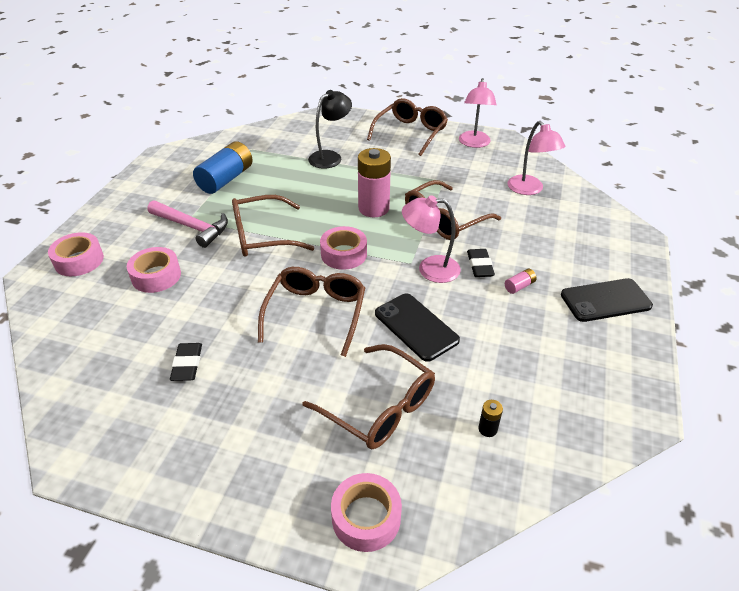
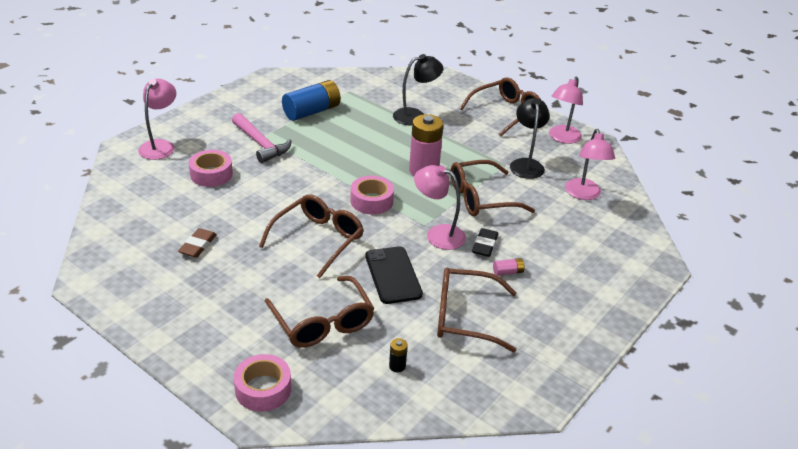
camera: 20 degrees right, 5 degrees down
(79, 260) = (160, 146): pink tape -> pink lamp
(187, 364) = (198, 245): black eraser -> brown eraser
(262, 236) = (313, 167): brown glasses -> brown glasses (465, 317)
(461, 176) = (526, 164): none -> black lamp
(605, 300) = (579, 307): black phone -> none

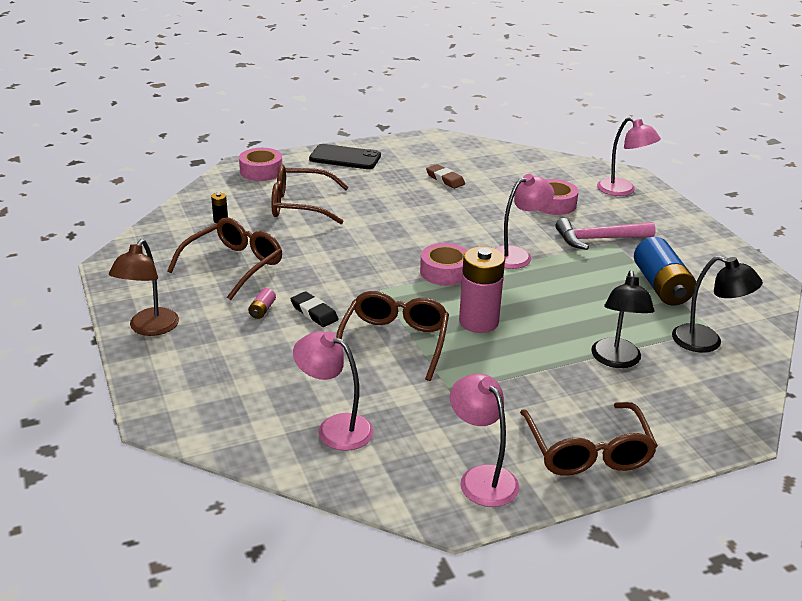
camera: 120 degrees right, 5 degrees down
(318, 240) = (406, 229): brown glasses -> none
(393, 275) = (322, 249): black phone -> black phone (345, 158)
(438, 234) = (357, 291): pink lamp -> pink lamp (517, 255)
(526, 164) = (438, 408): black lamp -> black lamp (707, 342)
(590, 321) = (149, 328): none -> brown lamp

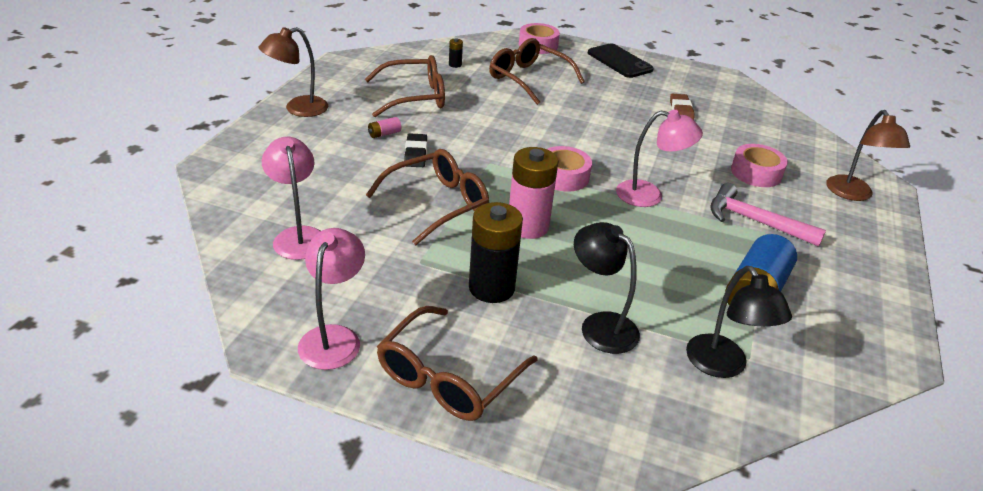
camera: 40 degrees right, 5 degrees up
(522, 378) = (491, 288): none -> black battery
(616, 360) = (600, 325): black lamp -> black lamp turned 90 degrees clockwise
(622, 190) = (852, 194): pink lamp -> brown lamp

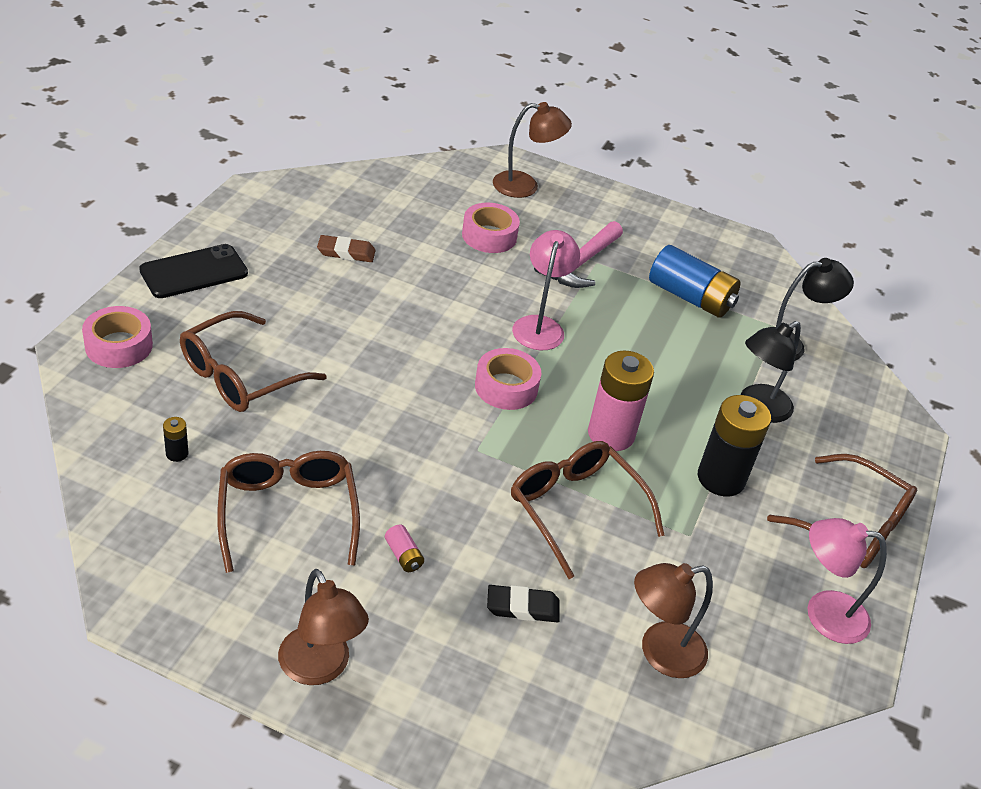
camera: 90 degrees left, 5 degrees up
(298, 236) = (660, 652): pink lamp -> brown lamp
(415, 153) = (458, 523): black eraser -> black eraser (522, 607)

